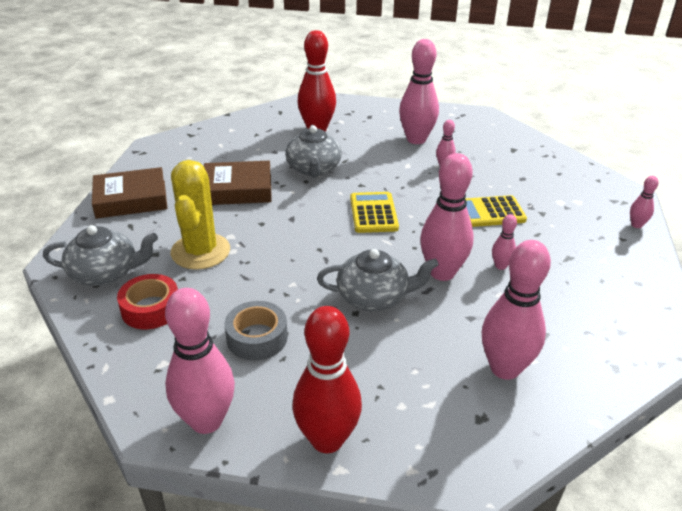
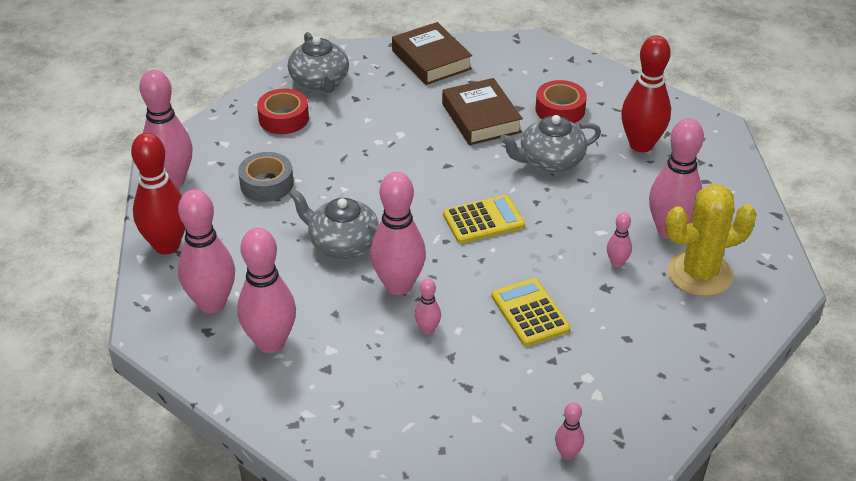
camera: 75 degrees right, 5 degrees up
(200, 251) = (369, 123): yellow cactus -> yellow cactus (699, 274)
(252, 152) = (560, 109): none -> red tape
(374, 297) = (343, 243): grey teapot -> grey teapot turned 135 degrees clockwise
(438, 408) = (212, 303): none -> pink bowling pin

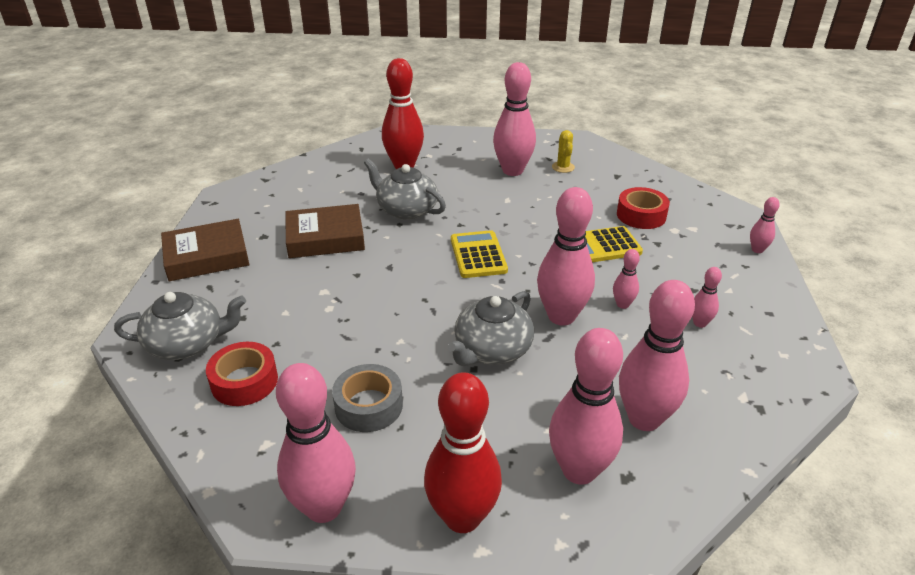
camera: 80 degrees left, 5 degrees down
(550, 160) = (406, 209): grey teapot -> grey teapot turned 135 degrees clockwise
(560, 109) = (336, 195): red tape -> red tape (641, 215)
(617, 263) = (546, 198): pink bowling pin -> pink bowling pin (700, 323)
(699, 274) = (563, 167): yellow cactus -> yellow cactus, size x0.46

